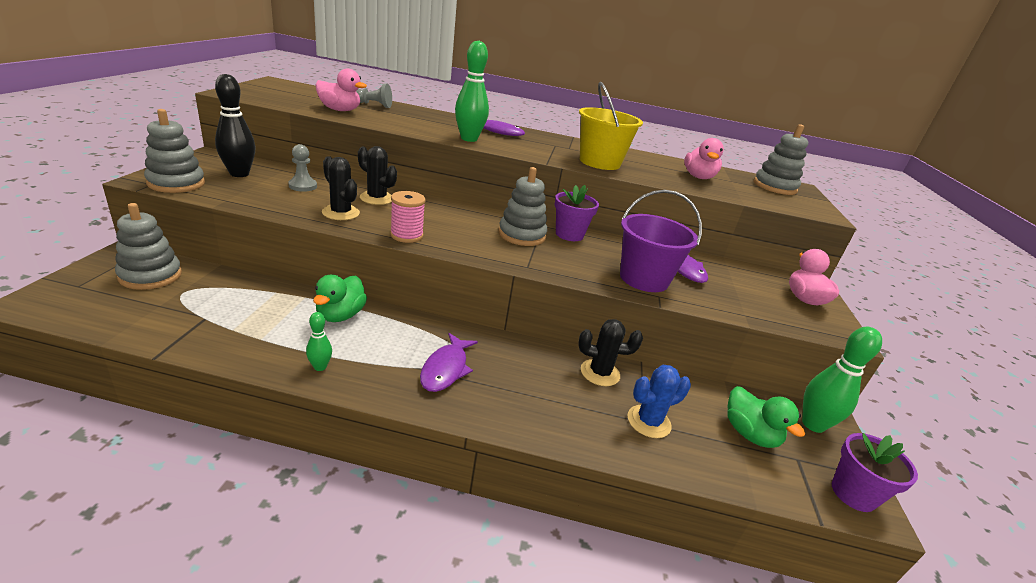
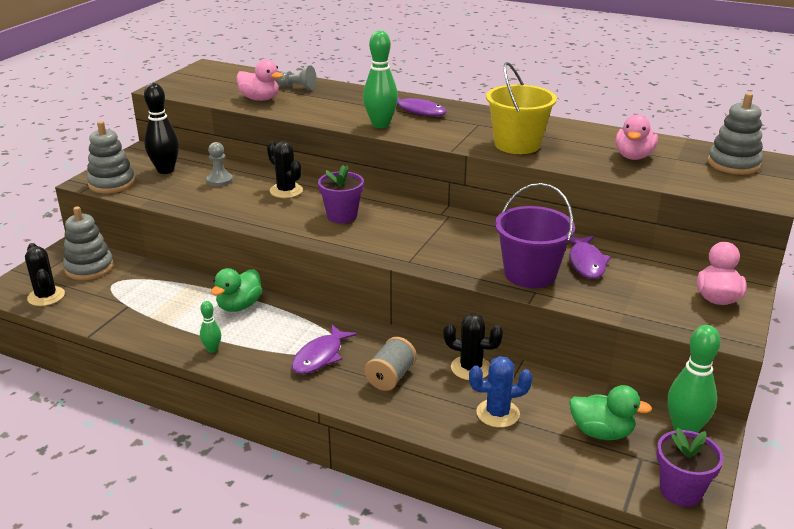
camera: 20 degrees right, 0 degrees up
(341, 213) = (247, 208): black cactus -> black cactus (46, 296)
(406, 235) = (301, 230): pink spool -> none
(521, 235) = (420, 227): grey stacking toy -> none
(528, 388) = (391, 377): none -> grey spool
(569, 234) = (474, 225): purple flower pot -> purple flower pot (342, 216)
(749, 434) = (601, 432): green duck -> green duck turned 60 degrees counterclockwise

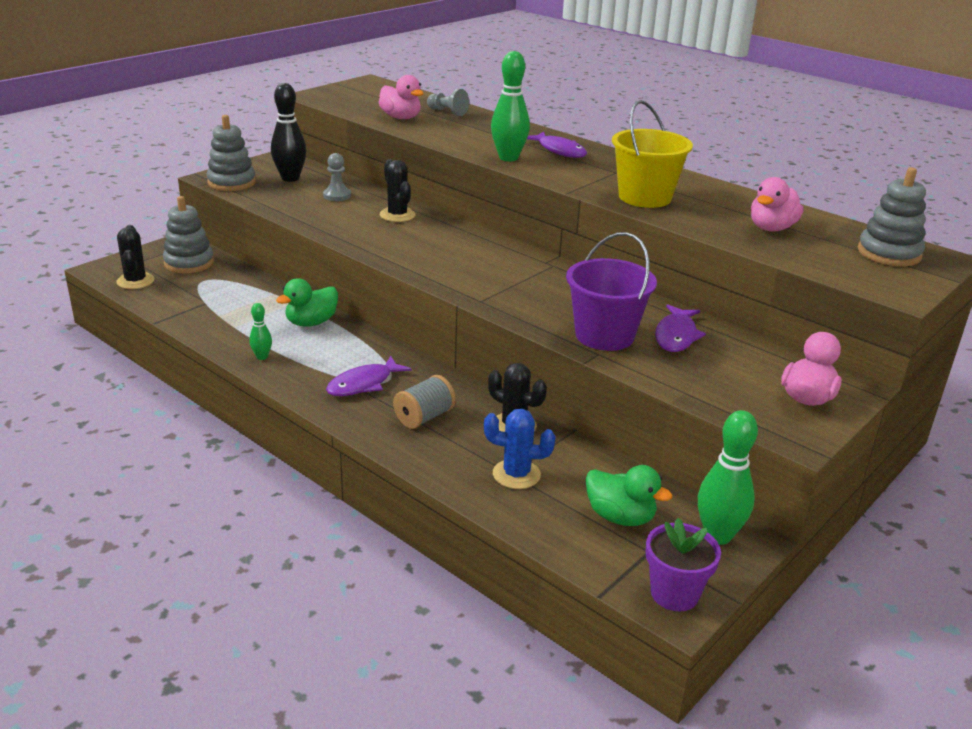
camera: 15 degrees right, 0 degrees up
(342, 216) = (439, 247): purple flower pot -> none

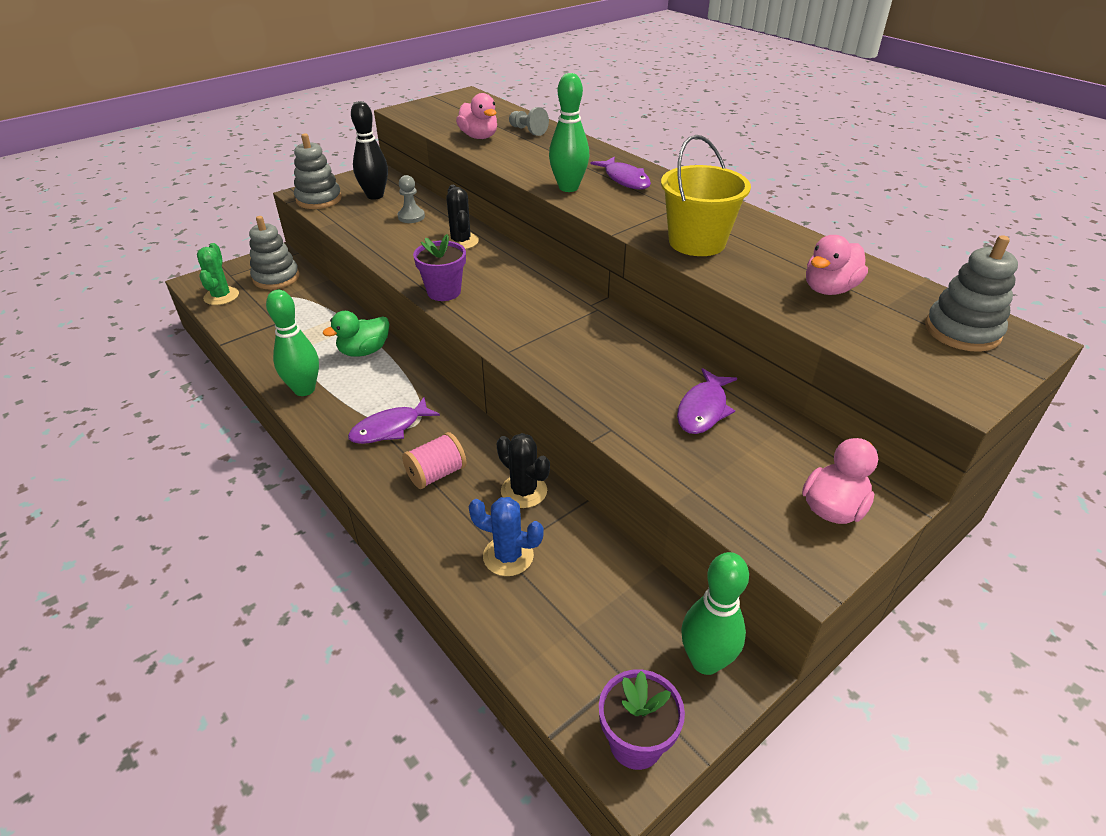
camera: 10 degrees right, 10 degrees up
(135, 281) = (221, 296): black cactus -> green cactus
(262, 357) = (304, 389): green bowling pin -> green bowling pin, size x1.94
(398, 256) = (444, 292): none -> purple flower pot
(424, 417) = (436, 474): grey spool -> pink spool
(604, 335) = (624, 405): purple bucket -> none
(620, 517) = (603, 624): green duck -> none

